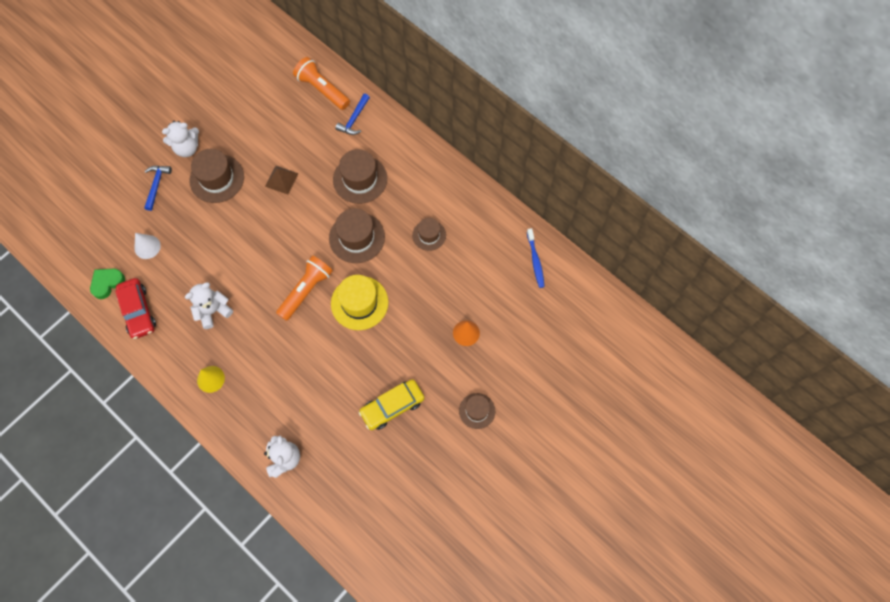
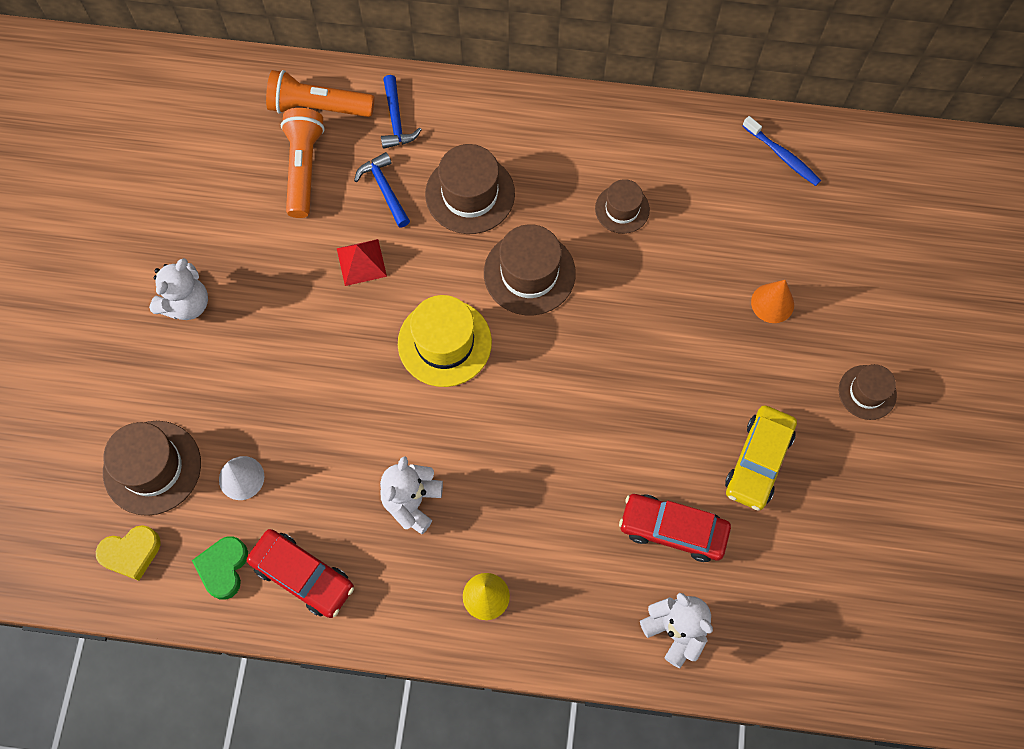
camera: 35 degrees left, 0 degrees up
(74, 249) = (131, 553): none -> yellow heart
(156, 185) = (183, 384): blue hammer -> blue hammer (384, 189)
(217, 178) = (266, 318): brown hat -> brown hat (152, 467)
(281, 180) = (361, 262): brown pyramid -> red pyramid
(306, 290) = (519, 388): orange flashlight -> orange flashlight (304, 168)
(323, 410) = (673, 530): none -> red car
(359, 303) = (604, 356): yellow hat -> yellow hat (444, 342)

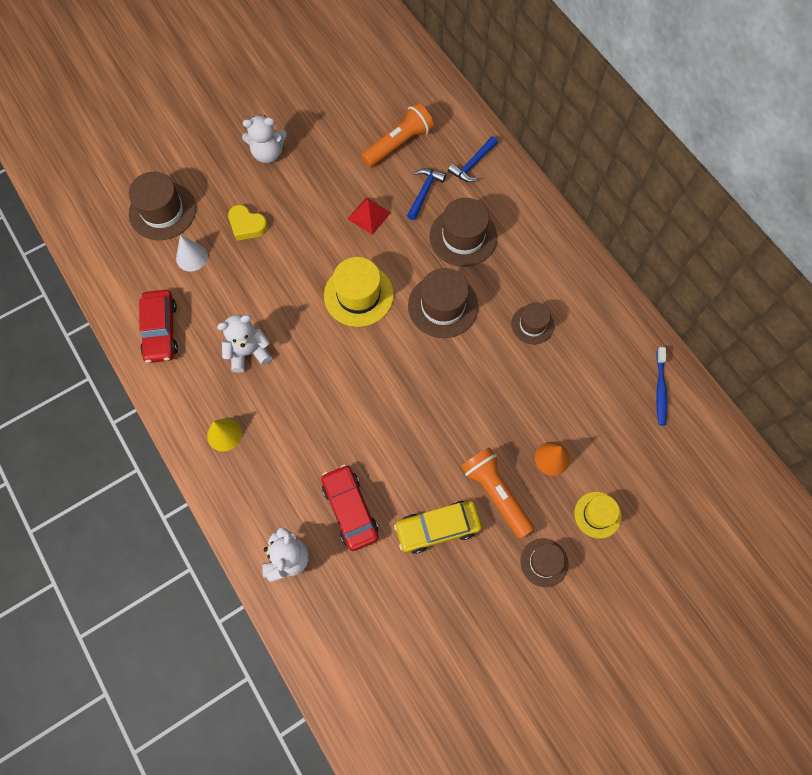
camera: 50 degrees right, 0 degrees up
(131, 553) = (108, 239): yellow heart -> yellow heart (247, 225)
(223, 568) = (134, 288): green heart -> none
(318, 107) = (443, 121): orange flashlight -> orange flashlight (496, 493)
(858, 309) = (597, 515): none -> yellow hat

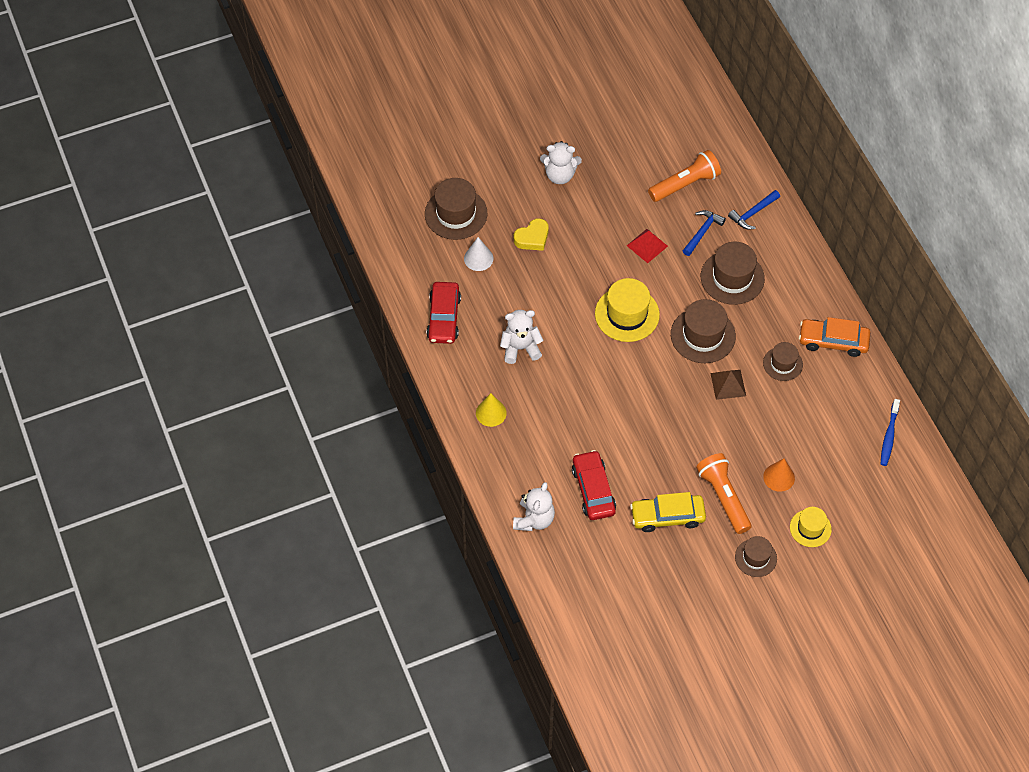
camera: 10 degrees right, 10 degrees down
(247, 225) = (532, 238): yellow heart -> yellow heart turned 75 degrees counterclockwise
(478, 358) = (728, 384): none -> brown pyramid
(580, 291) = (833, 341): none -> orange car

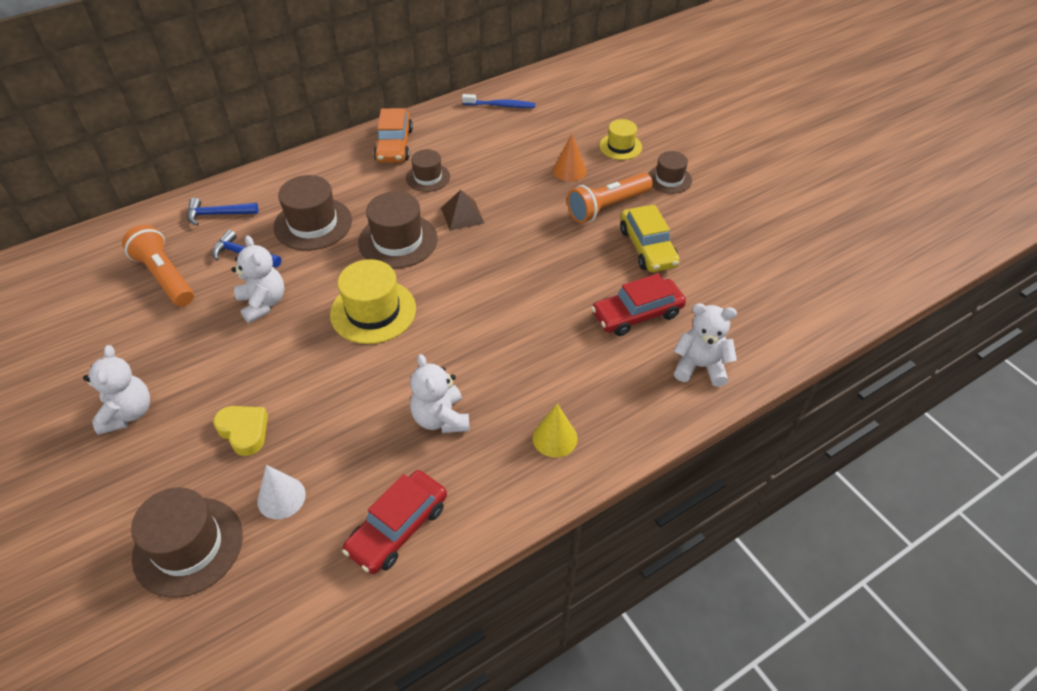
camera: 100 degrees left, 10 degrees down
(444, 318) = (398, 528): red car -> red car turned 135 degrees clockwise
(647, 245) = (263, 303): red pyramid -> white teddy bear
(753, 213) = (218, 214): blue hammer -> blue hammer turned 135 degrees clockwise

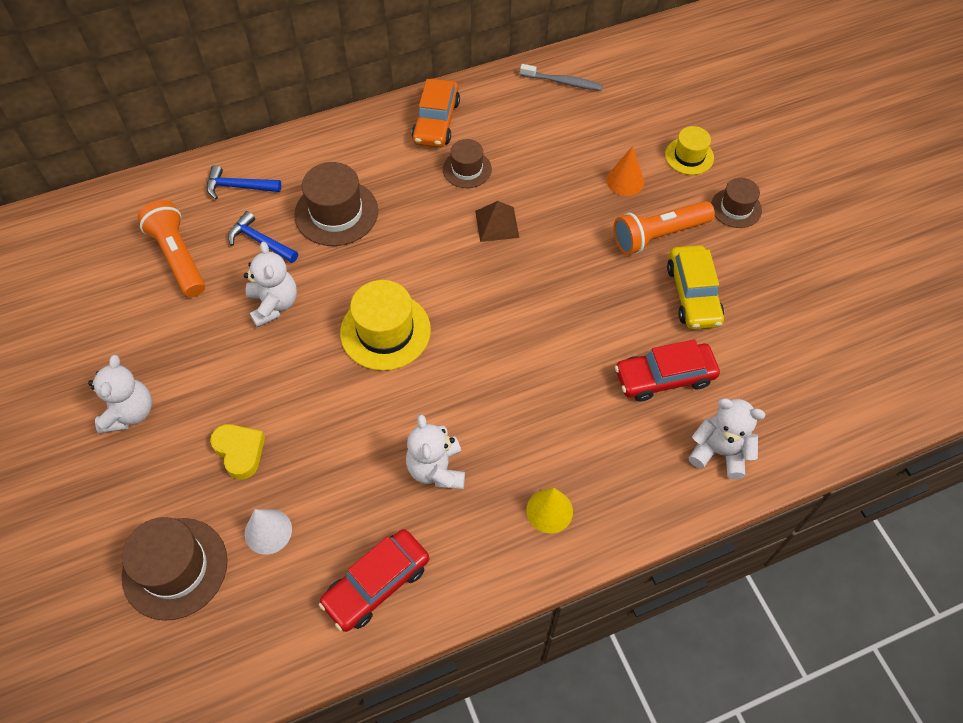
camera: 10 degrees right, 10 degrees up
(398, 241) = (423, 247): brown hat -> none
(500, 105) = (562, 82): blue toothbrush -> grey toothbrush

